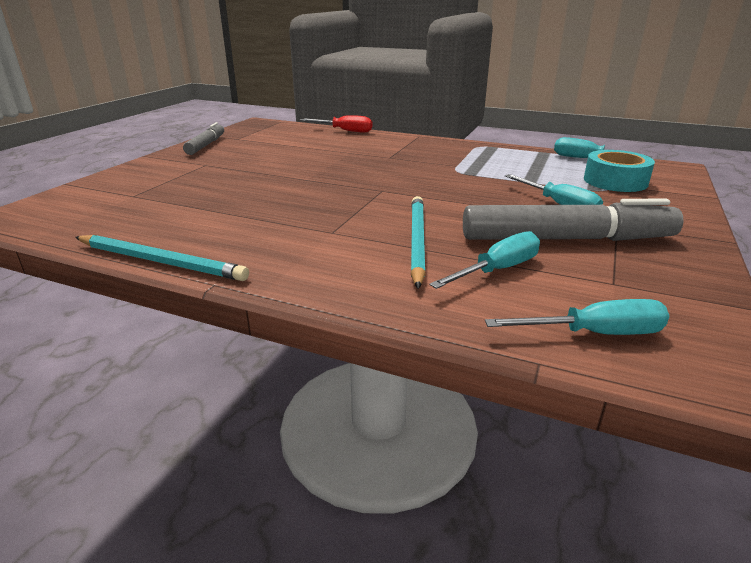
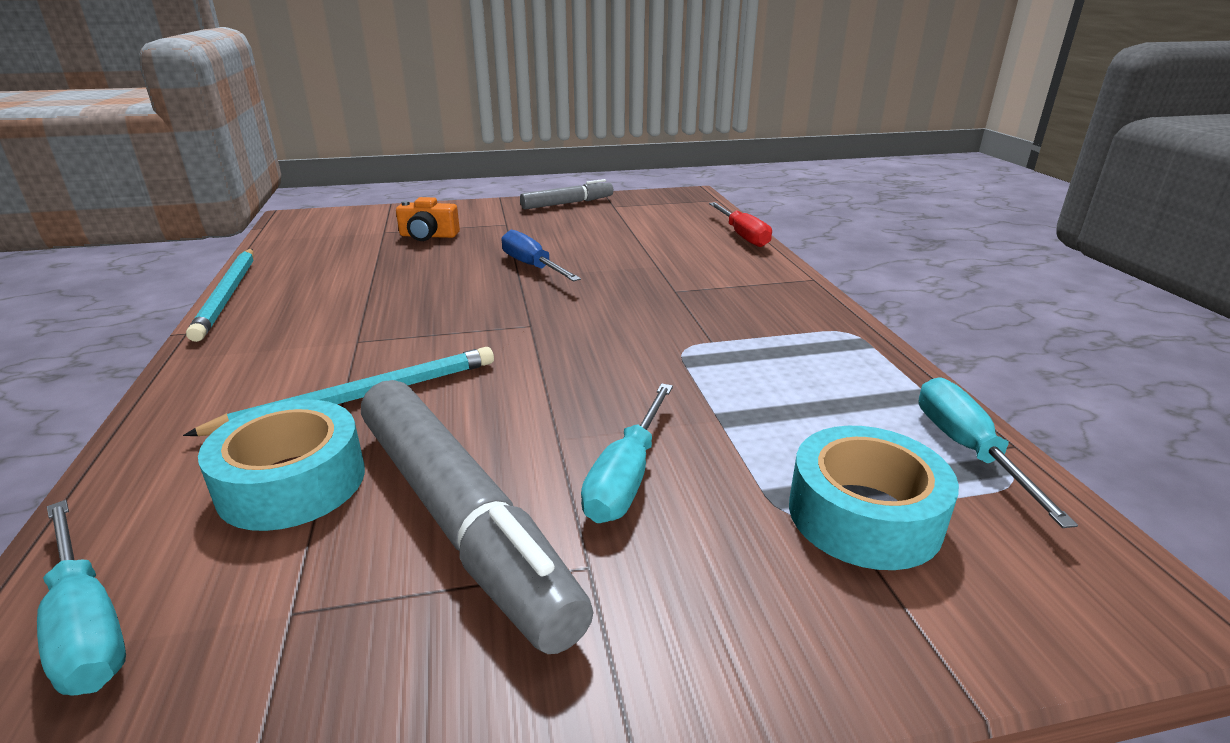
camera: 55 degrees right, 0 degrees up
(178, 185) = (428, 236): none -> orange camera
(298, 173) = (532, 266): none -> blue screwdriver
(497, 270) = (292, 482): turquoise screwdriver -> turquoise tape

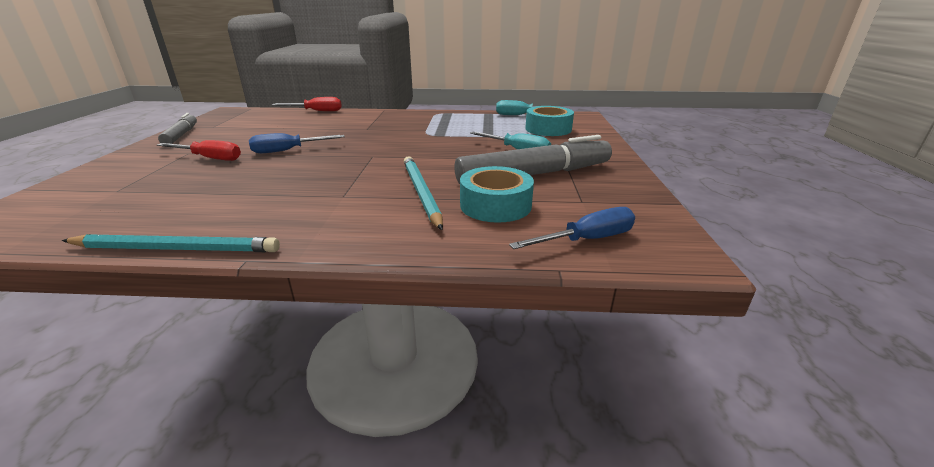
camera: 75 degrees left, 0 degrees up
(87, 624) = (586, 240): turquoise screwdriver -> blue screwdriver
(428, 236) = (166, 175): orange camera -> none
(488, 238) = (210, 158): none -> red screwdriver

